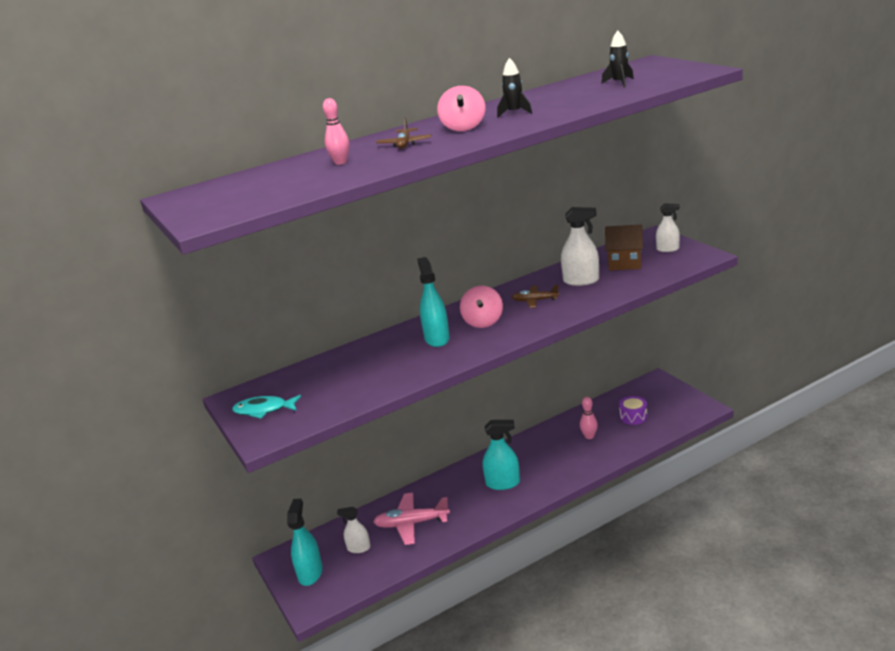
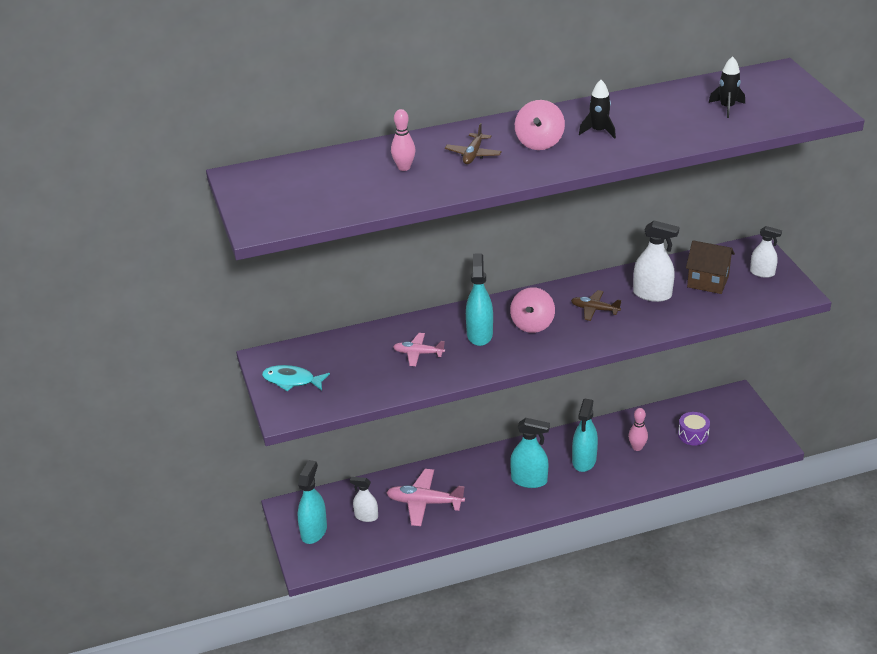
camera: 10 degrees right, 10 degrees up
(383, 364) = (418, 353): none -> pink plane
(546, 457) = (584, 461): none -> turquoise spray bottle

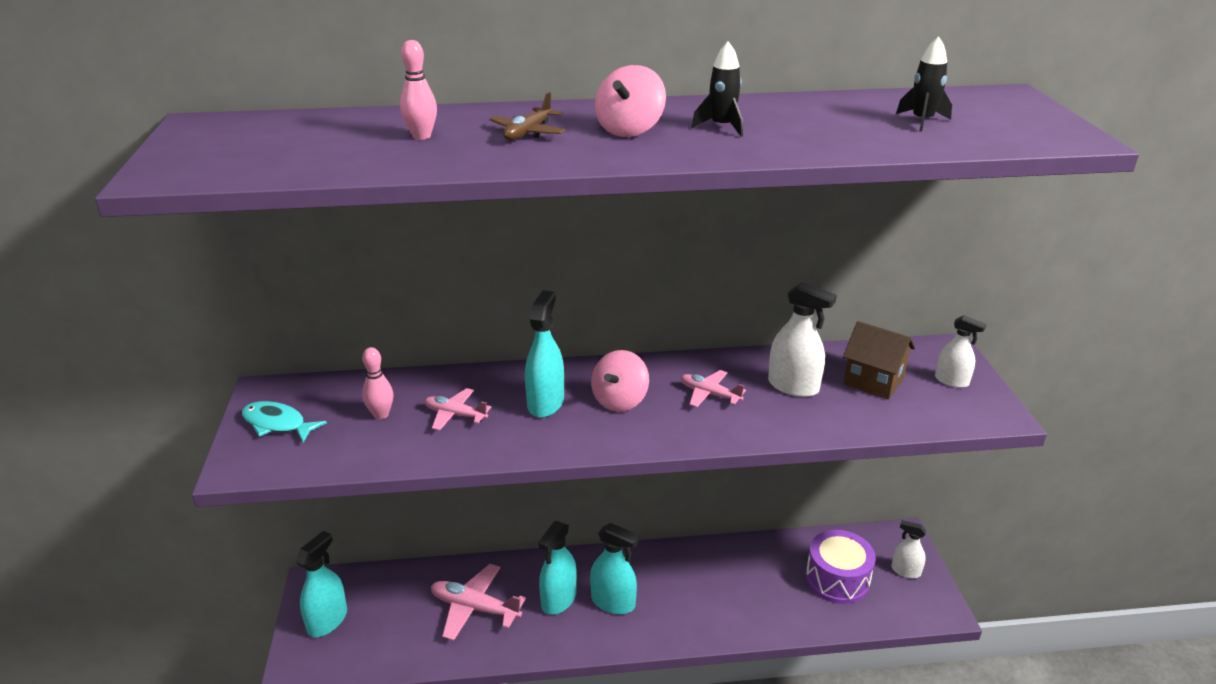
camera: 10 degrees right, 5 degrees down
(366, 516) = (398, 613): white spray bottle -> white spray bottle (905, 571)
(584, 461) = (690, 589): turquoise spray bottle -> turquoise spray bottle (558, 599)
(594, 309) = (709, 394): brown plane -> pink plane
(637, 447) = (761, 583): pink bowling pin -> pink bowling pin (381, 414)
(693, 435) = (837, 579): purple drum -> purple drum, size x1.63

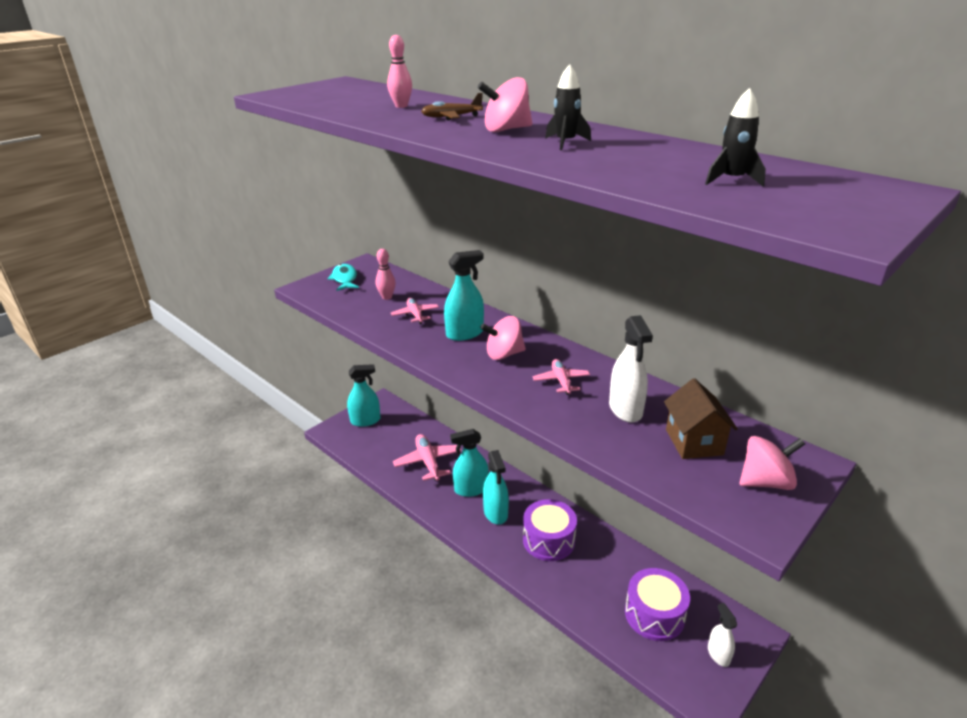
camera: 50 degrees right, 0 degrees up
(690, 588) = (548, 540): none -> purple drum
(951, 381) = (765, 482): white spray bottle -> pink spinning top

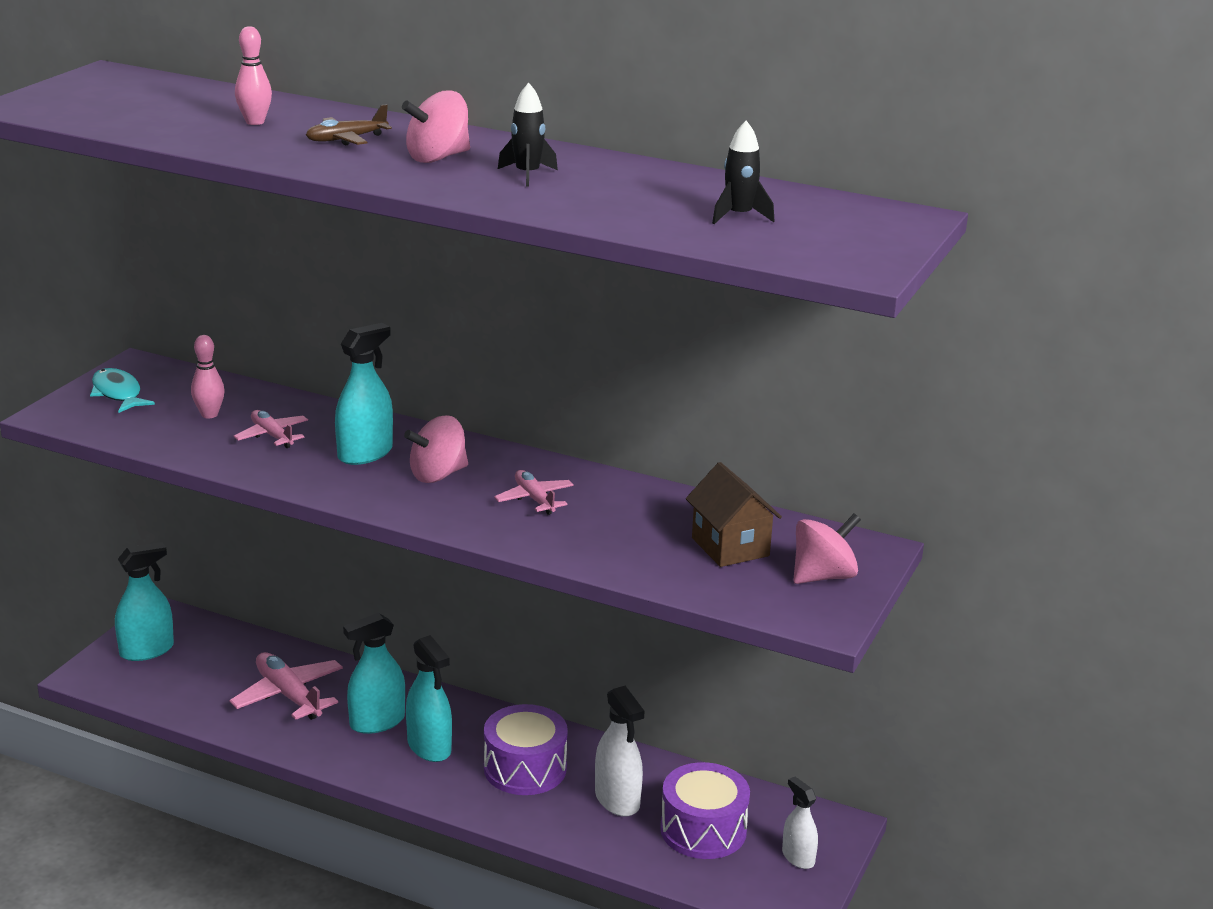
camera: 20 degrees left, 5 degrees down
(625, 409) = (633, 522): white spray bottle -> white spray bottle (617, 800)

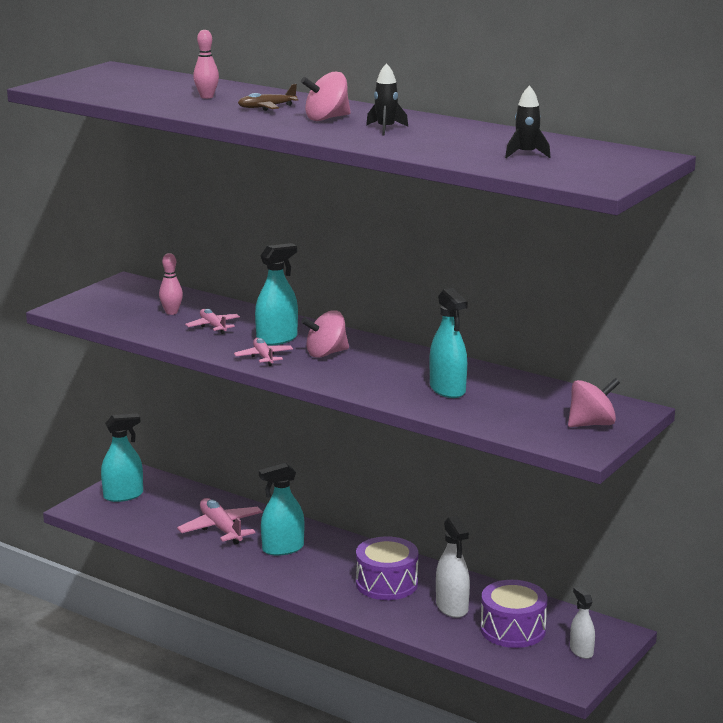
camera: 10 degrees right, 5 degrees down
(118, 393) = (110, 298): turquoise fish -> none
(429, 747) = (318, 566): turquoise spray bottle -> turquoise spray bottle (447, 389)
(534, 499) = (392, 370): pink plane -> pink plane (263, 357)
(730, 547) = (528, 404): brown house -> none

